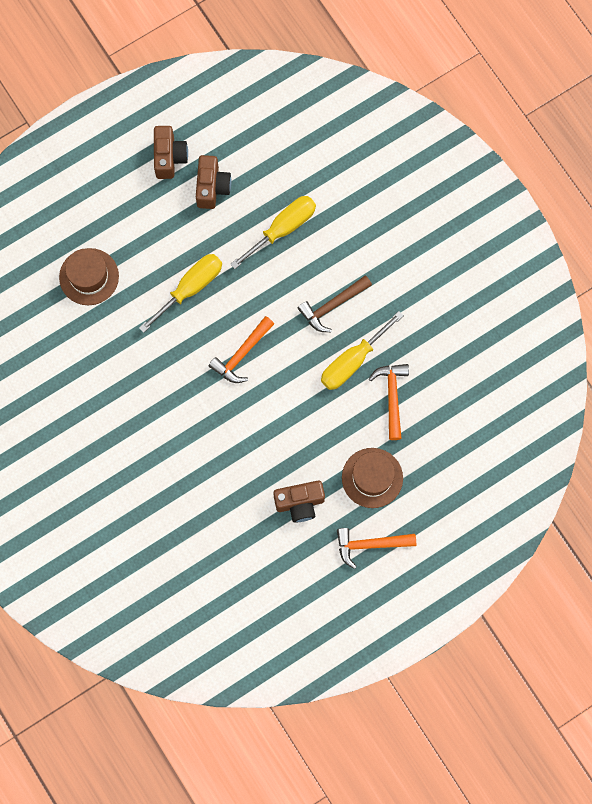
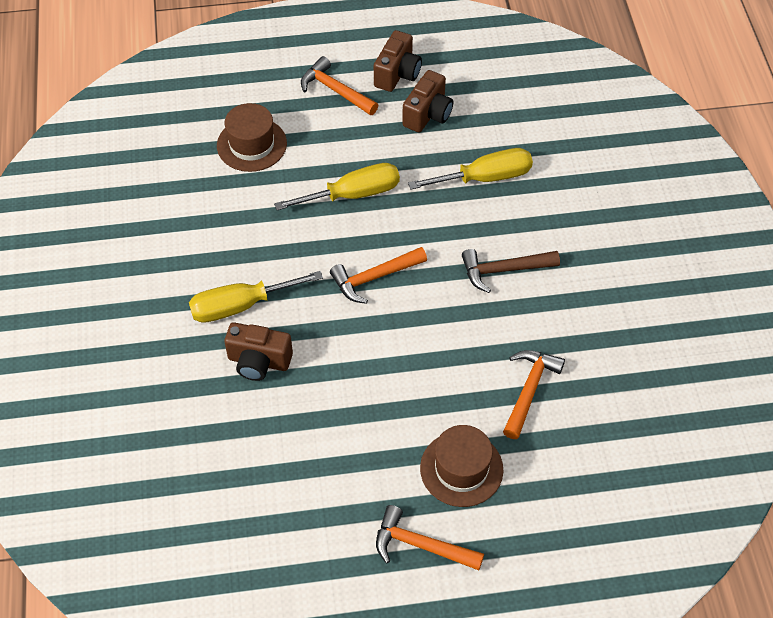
camera: 25 degrees right, 20 degrees down
(128, 195) = (336, 90): none -> orange hammer
(300, 503) = (358, 460): brown camera -> brown camera (259, 361)
(352, 361) = (499, 334): yellow screwdriver -> yellow screwdriver (240, 306)

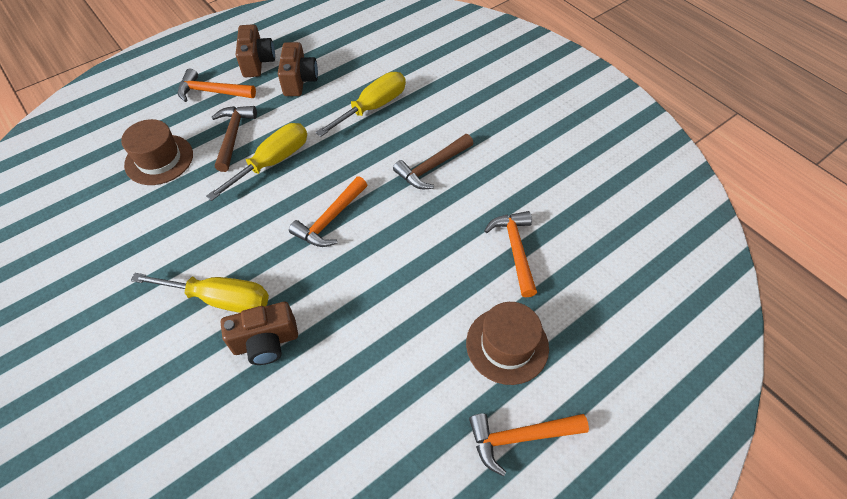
camera: 30 degrees left, 0 degrees up
(240, 306) = (220, 299): yellow screwdriver -> yellow screwdriver turned 120 degrees counterclockwise
(331, 150) = (233, 136): none -> brown hammer

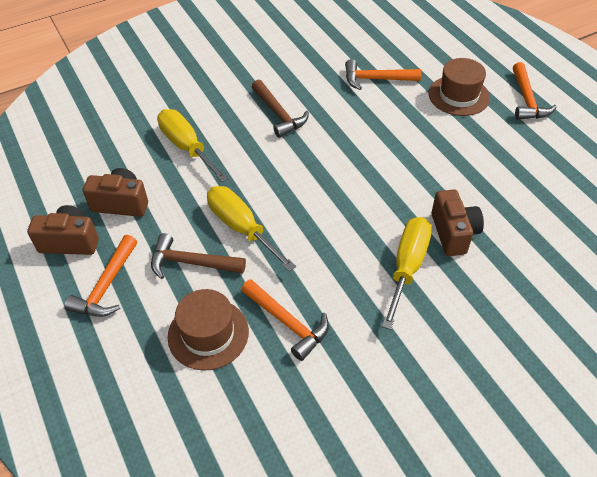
camera: 80 degrees left, 5 degrees down
(330, 219) = (326, 186): orange hammer -> orange hammer (287, 323)

